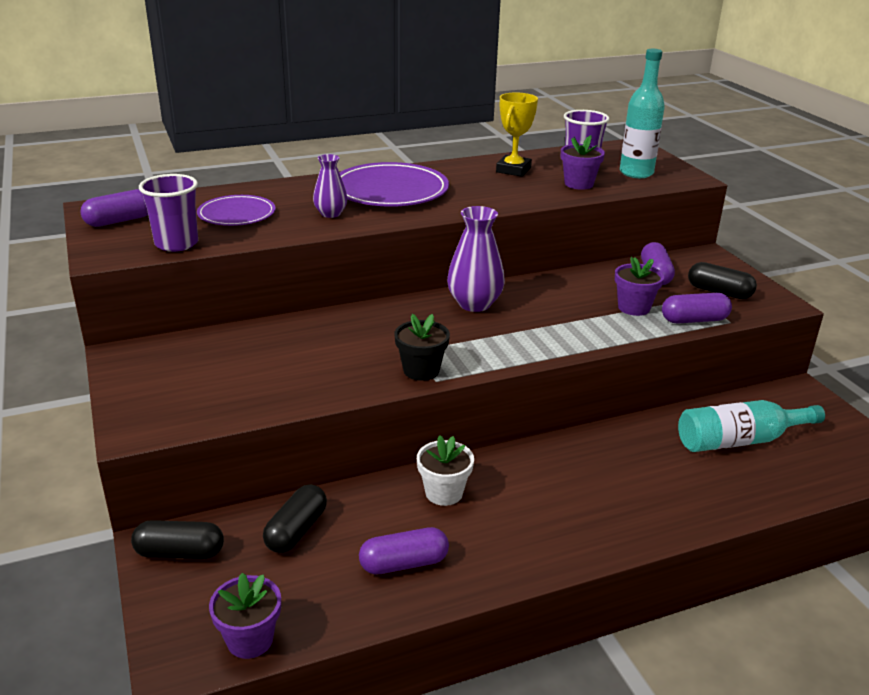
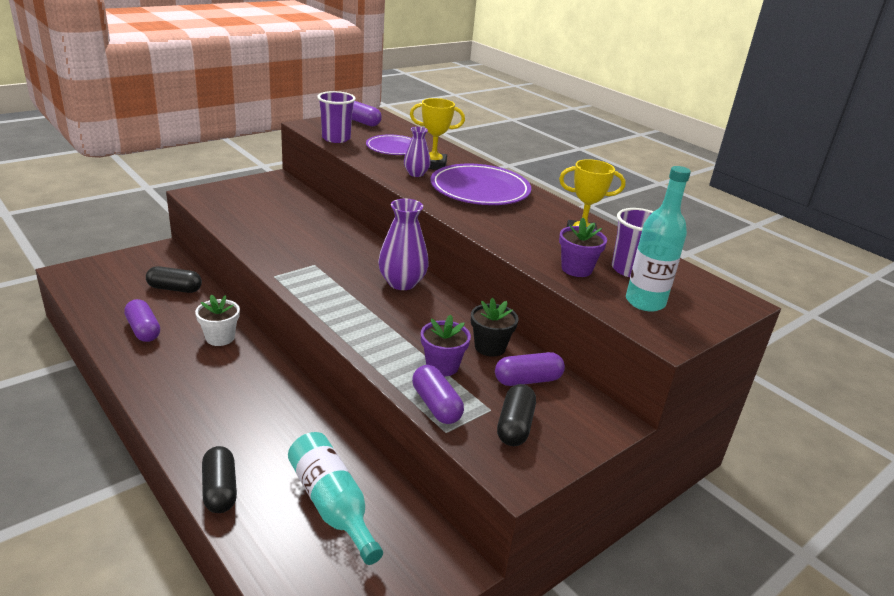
camera: 70 degrees right, 0 degrees up
(180, 552) = (153, 257): black capsule -> black capsule (220, 490)
(250, 640) = (81, 289): purple flower pot -> none
(307, 201) = (433, 165): none -> yellow trophy
(421, 370) = (286, 269): black flower pot -> black flower pot (490, 347)

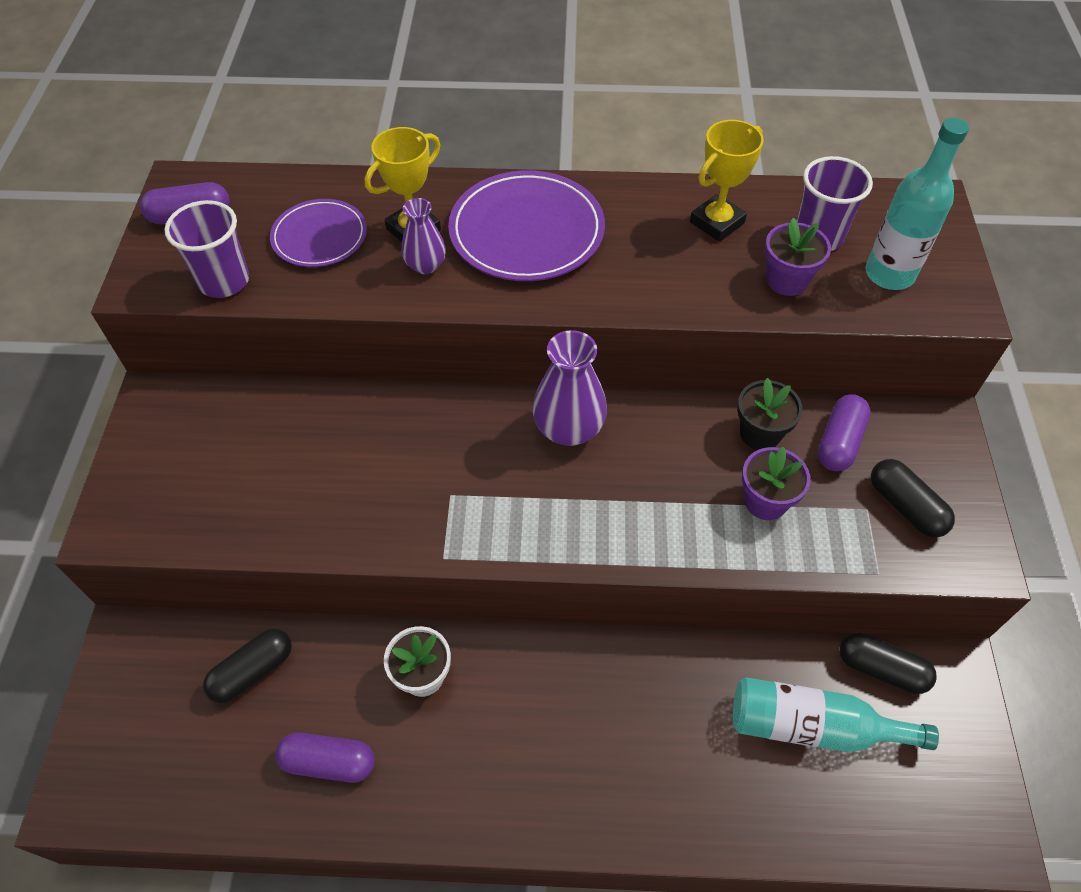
camera: 45 degrees left, 25 degrees up
(220, 490) = (720, 828): black capsule -> black capsule (881, 669)
(436, 405) = (830, 553): purple capsule -> none

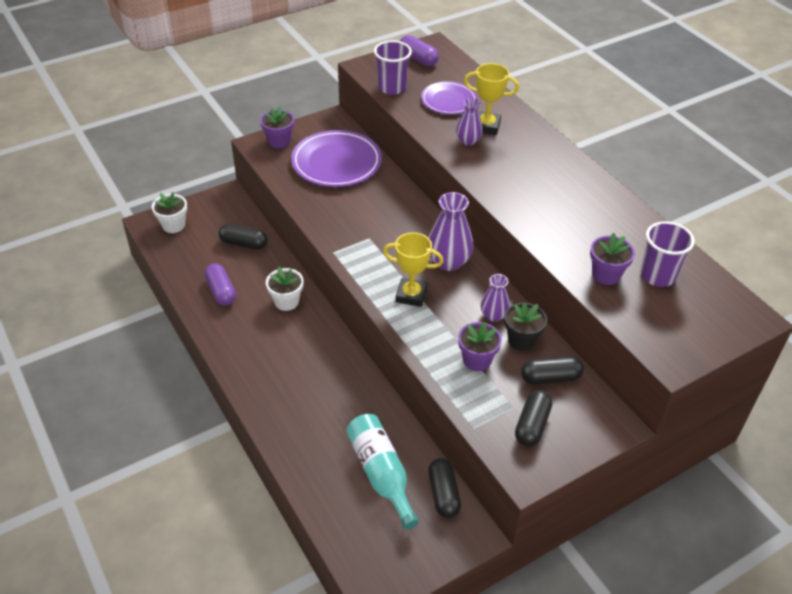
camera: 55 degrees right, 10 degrees down
(114, 762) = (173, 225): none -> white flower pot
(131, 495) = (279, 141): none -> purple flower pot
(526, 231) = (529, 163): purple plate -> purple plate (336, 162)
(699, 437) = (493, 315): none -> purple vase
(717, 222) = (619, 230): yellow trophy -> yellow trophy (411, 295)
(839, 442) = (550, 378): purple capsule -> black capsule
(889, 274) = (662, 317): turquoise bottle -> none

